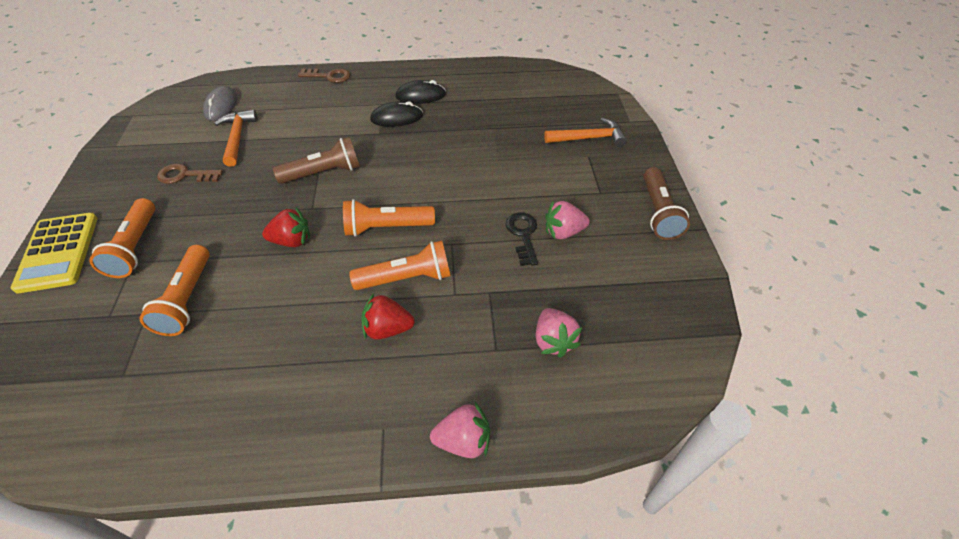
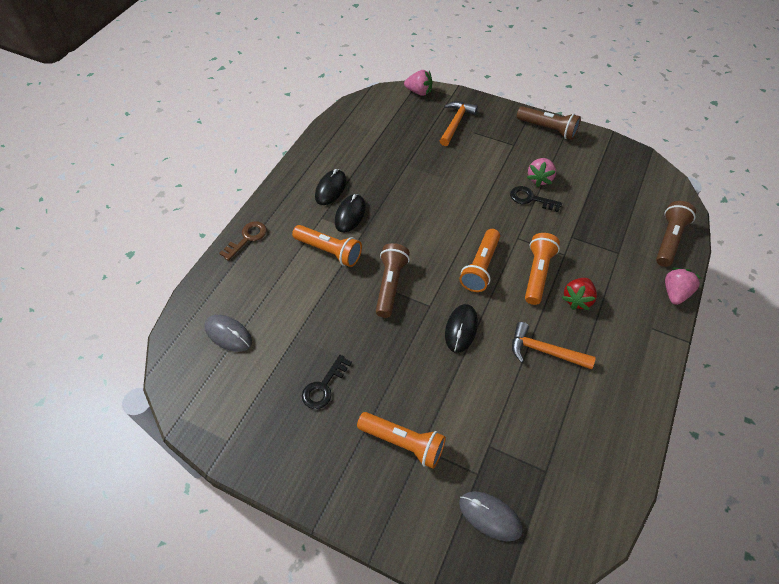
camera: 60 degrees left, 5 degrees up
(58, 252) = (373, 508): yellow calculator -> none
(58, 342) = (490, 516): none -> grey mouse
(185, 175) = (324, 386): brown key -> black key
(187, 299) = (488, 414): orange flashlight -> orange flashlight (329, 251)
(237, 137) = (293, 333): orange hammer -> orange hammer (544, 351)
(292, 241) = (461, 329): red strawberry -> black mouse
(553, 341) = (624, 224): pink strawberry -> pink strawberry (419, 92)
(564, 405) = (669, 240): none -> brown flashlight

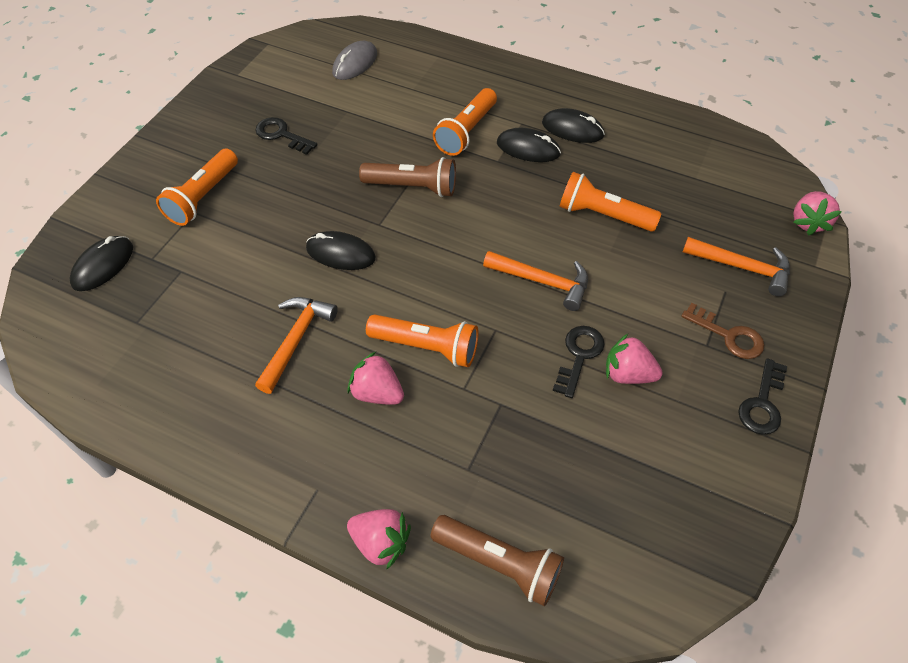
camera: 90 degrees right, 0 degrees up
(247, 238) = (484, 65): brown key -> brown key (728, 335)
(476, 212) = (543, 282): none -> orange hammer
(480, 267) = (440, 280): orange flashlight -> orange flashlight (603, 215)
(490, 516) = (103, 265): grey mouse -> black mouse
(548, 129) = (762, 403): brown flashlight -> black key
(577, 300) = (377, 392): red strawberry -> pink strawberry

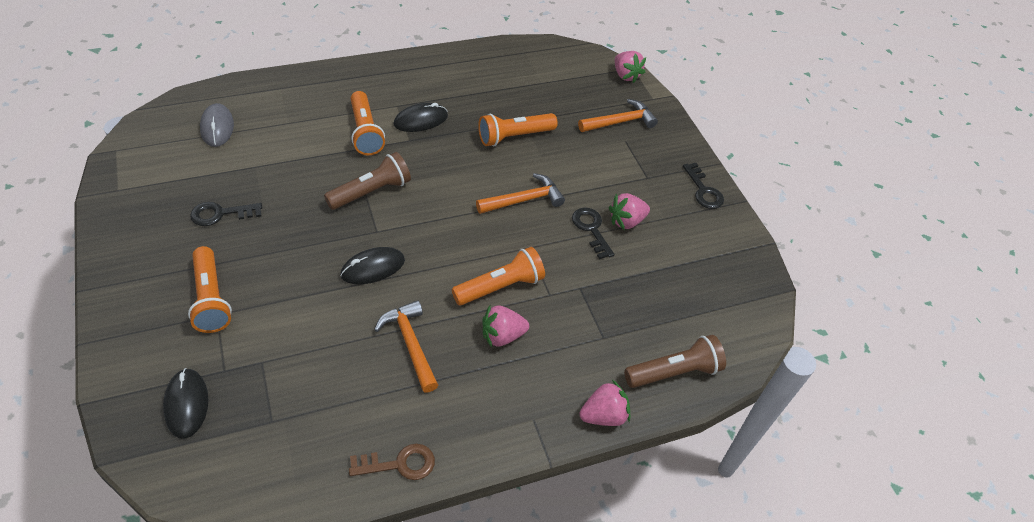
camera: 50 degrees left, 5 degrees down
(572, 129) = (435, 91): black mouse -> none
(728, 335) = (652, 165): brown key -> brown key (399, 464)

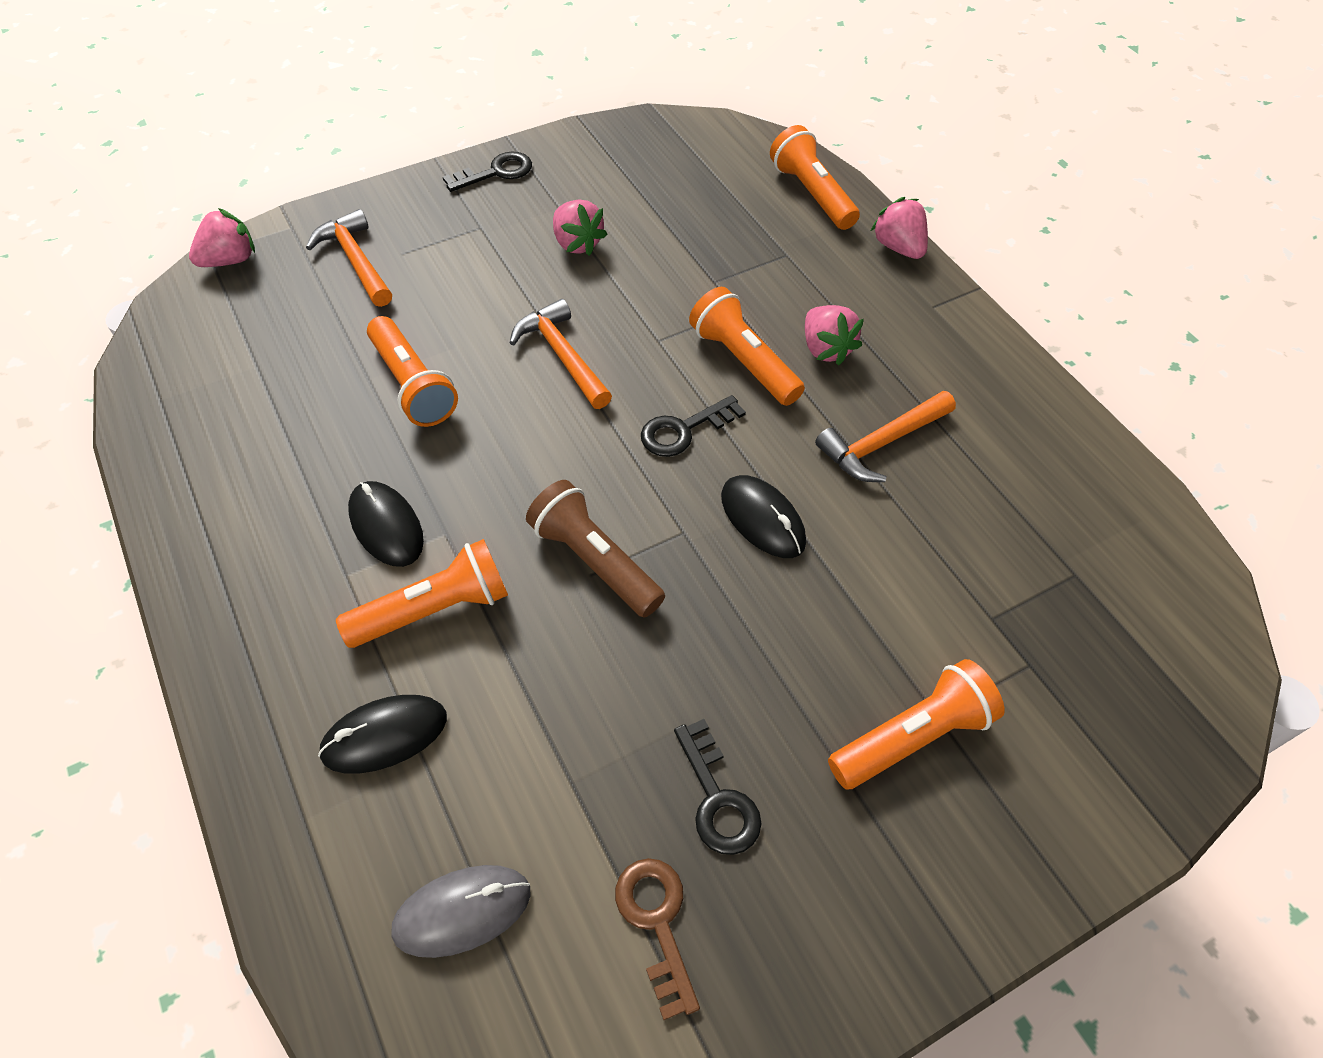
camera: 95 degrees left, 5 degrees up
(186, 404) = (1108, 694): black mouse -> black mouse (384, 735)
(399, 464) = (1058, 420): brown key -> brown key (657, 923)
(591, 229) = (603, 277): black key -> black key (684, 430)
(674, 372) = (812, 194): brown flashlight -> orange flashlight

